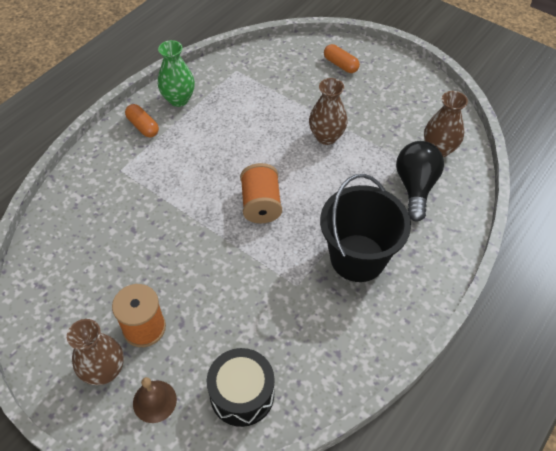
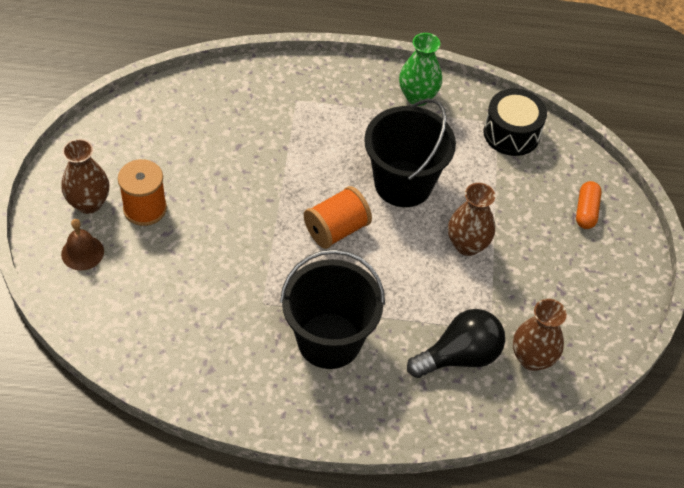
camera: 55 degrees right, 0 degrees up
(143, 126) = (361, 88): orange capsule -> none
(242, 394) = (125, 312): black drum -> black drum (511, 133)
(249, 145) = (403, 184): none -> black bucket

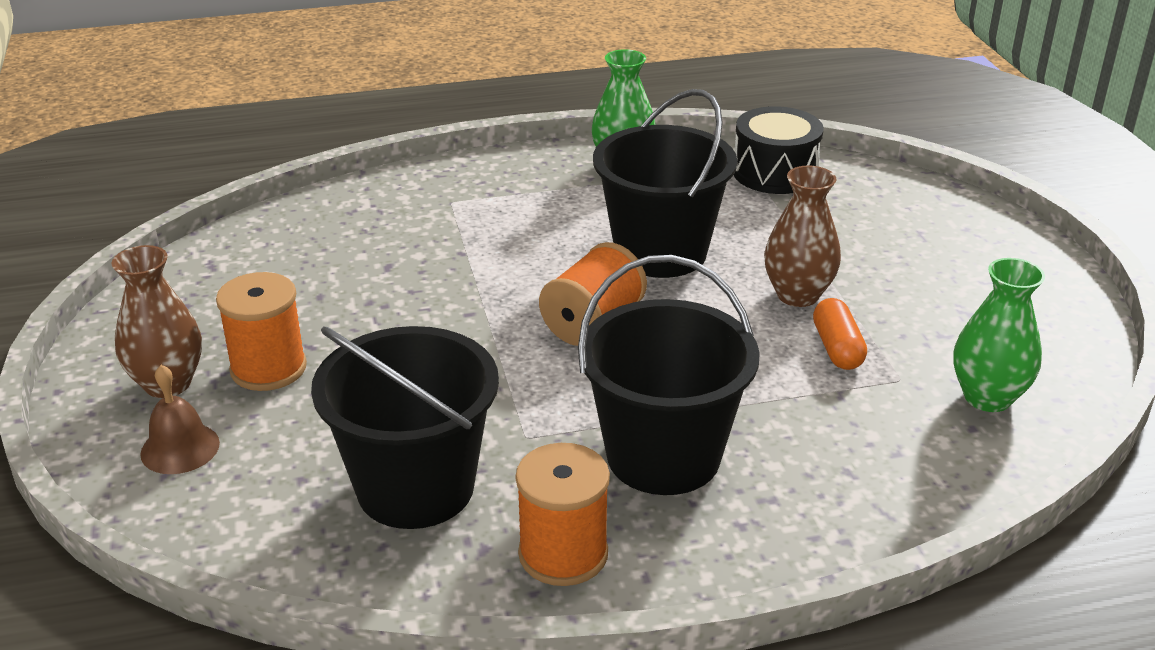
camera: 15 degrees left, 20 degrees down
(192, 319) = (415, 488): none -> black bucket
(248, 387) = (563, 554): none -> orange spool
(460, 356) = (880, 423): black light bulb -> none
(532, 358) = (987, 397): brown vase -> green vase
(586, 211) = (932, 224): orange capsule -> orange capsule (837, 348)

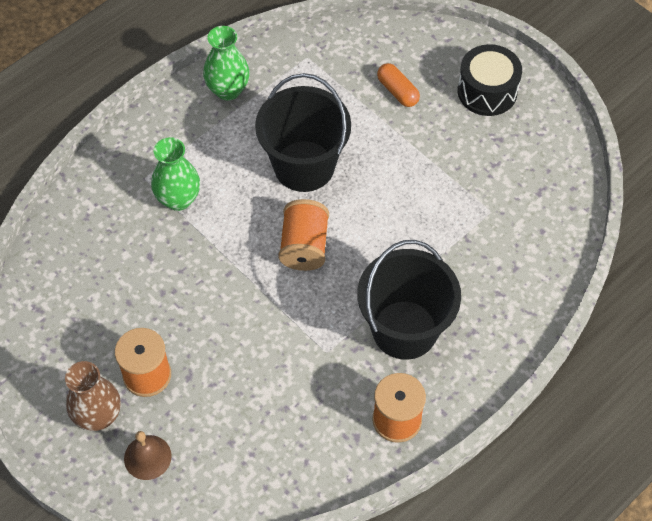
camera: 30 degrees left, 25 degrees up
(415, 488) = (295, 417): black bucket -> none
(775, 173) = (327, 56): black drum -> black drum (487, 91)
(797, 295) = (402, 167): brown vase -> none
(837, 348) = (446, 202): orange capsule -> orange capsule (397, 91)
(987, 397) = (539, 204): green vase -> green vase (178, 199)

